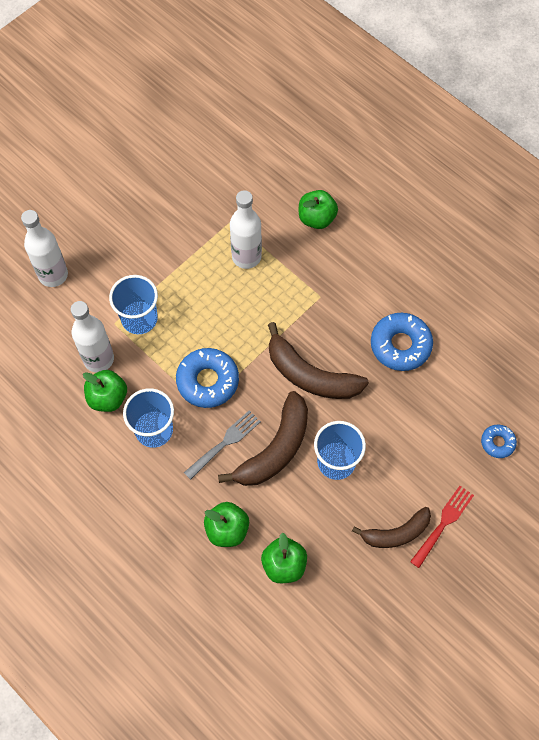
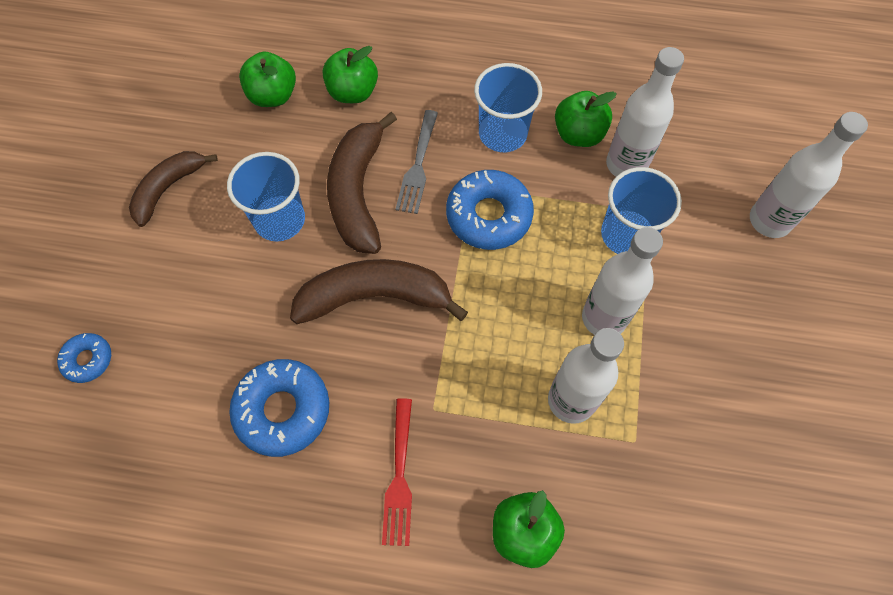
camera: 145 degrees right, 0 degrees up
(193, 284) = (604, 318): none -> white bottle
(443, 523) = (117, 228): red fork -> red fork (399, 477)

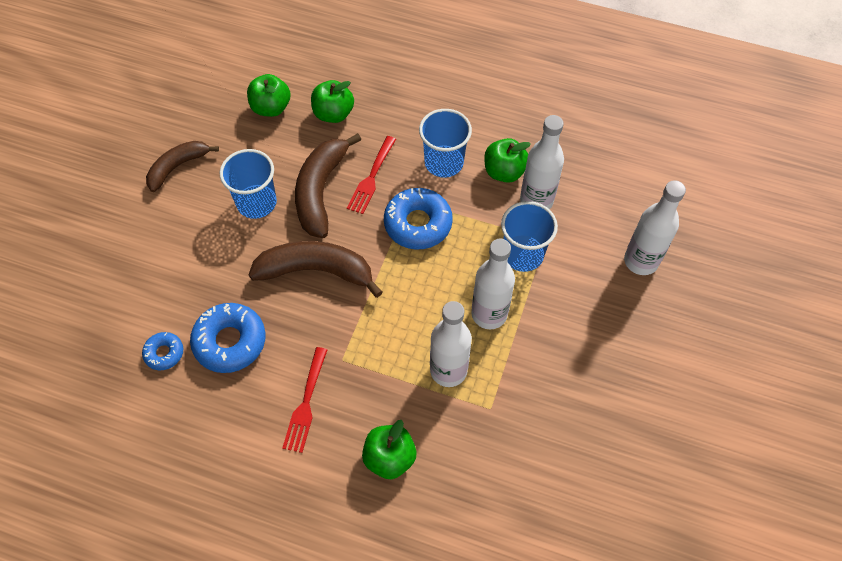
camera: 10 degrees right, 5 degrees down
(88, 360) = (95, 283): blue donut -> blue donut (164, 353)
(418, 166) = (371, 178): grey fork -> red fork

